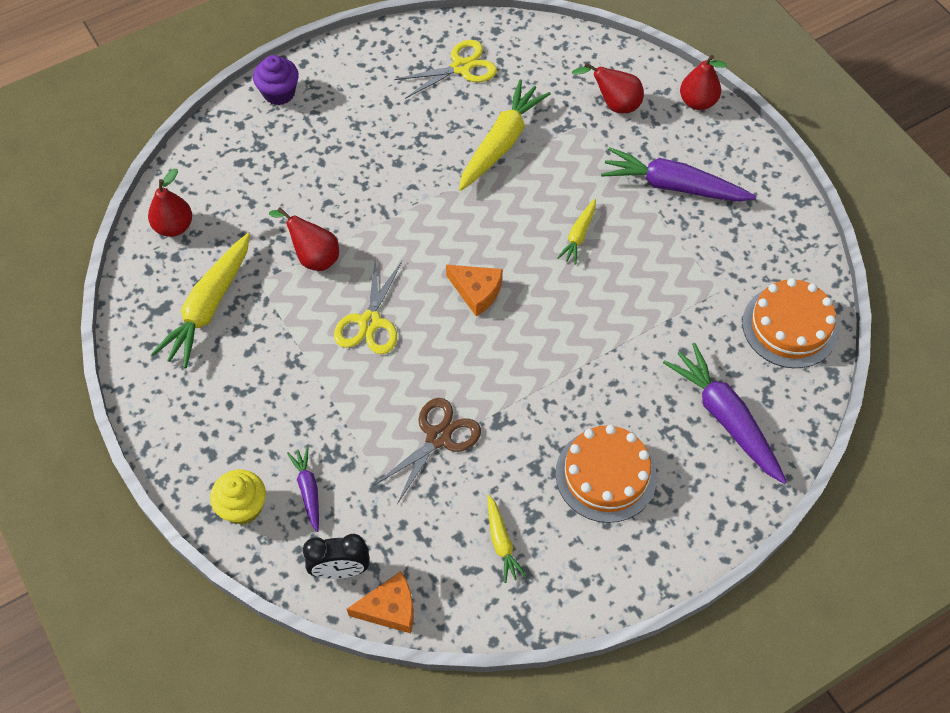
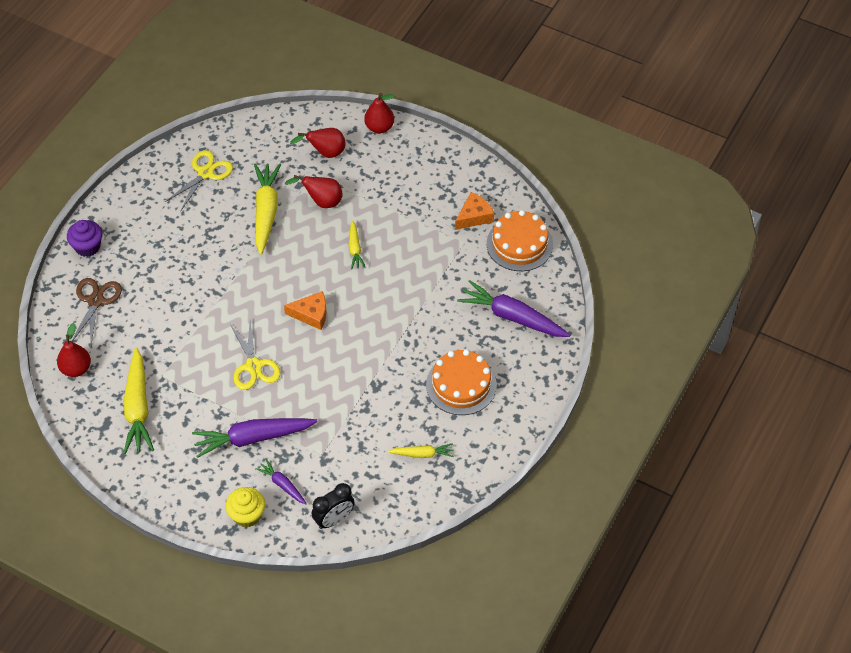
camera: 30 degrees left, 5 degrees down
(313, 257) = (187, 343): red pear -> red pear (322, 201)
(390, 608) = (379, 525): orange cheese -> orange cheese (474, 216)
(438, 437) = (344, 413): brown scissors -> brown scissors (96, 301)
(501, 542) = (422, 454): yellow carrot -> yellow carrot turned 45 degrees counterclockwise
(673, 186) = (396, 189): purple carrot -> purple carrot (253, 438)

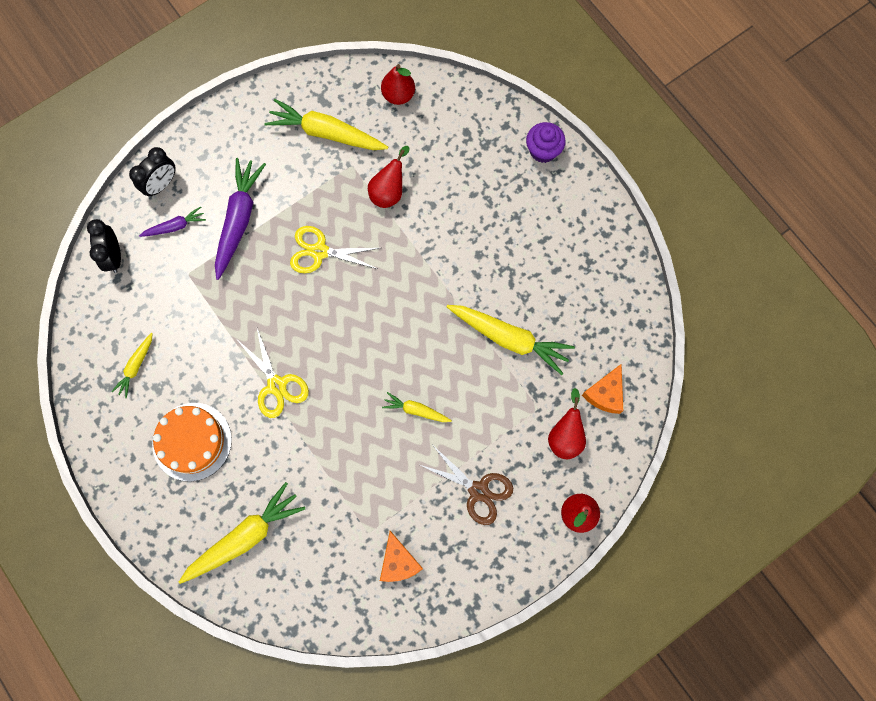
camera: 115 degrees right, 20 degrees up
(96, 301) = (471, 137): brown scissors -> brown scissors (478, 491)
(205, 173) = (592, 297): yellow scissors -> yellow scissors (276, 385)
(247, 515) = (161, 184): yellow cupcake -> black clock
(311, 314) = (353, 330): orange cheese -> orange cheese (605, 394)
(322, 201) = (497, 402): red pear -> red pear (389, 191)
(512, 317) = (245, 537): purple carrot -> yellow carrot
(519, 244) = (335, 594): orange cake -> none

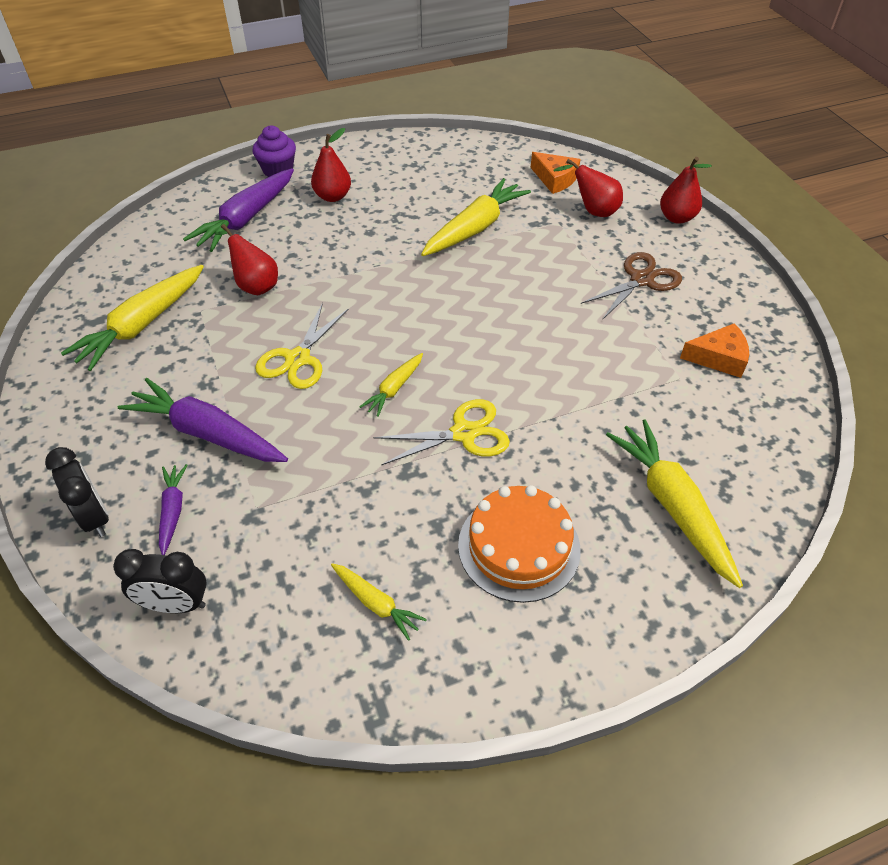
camera: 75 degrees left, 25 degrees down
(398, 95) = (139, 256): red pear -> red pear (333, 196)
(416, 410) = (535, 311): yellow carrot -> yellow carrot (394, 389)
(467, 152) = (246, 219): none -> purple carrot

